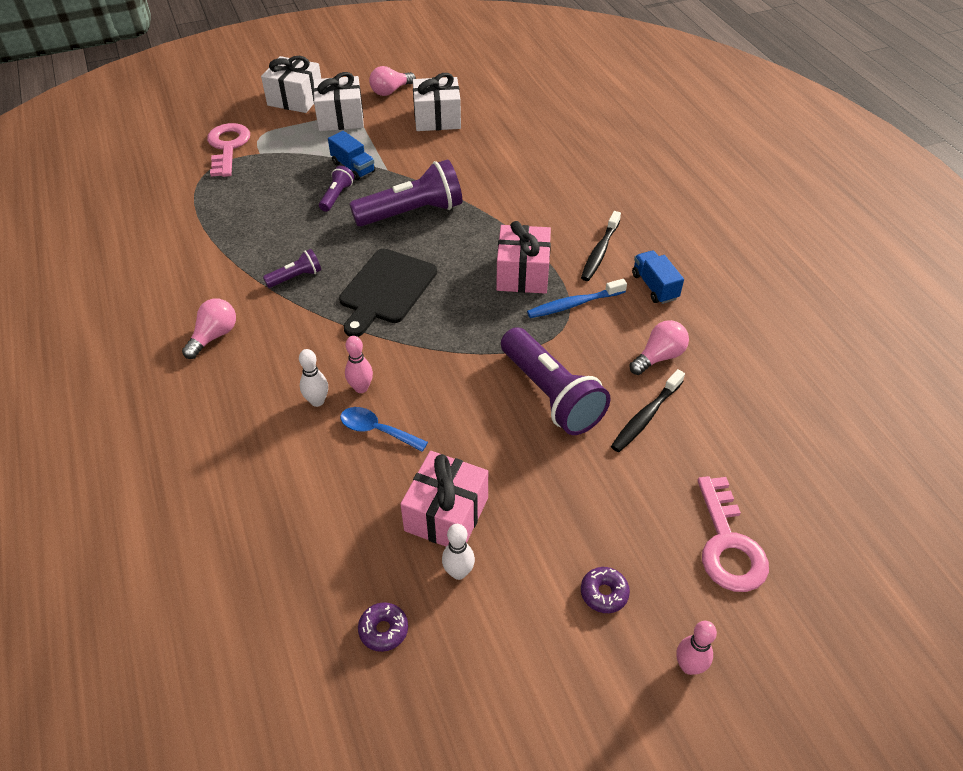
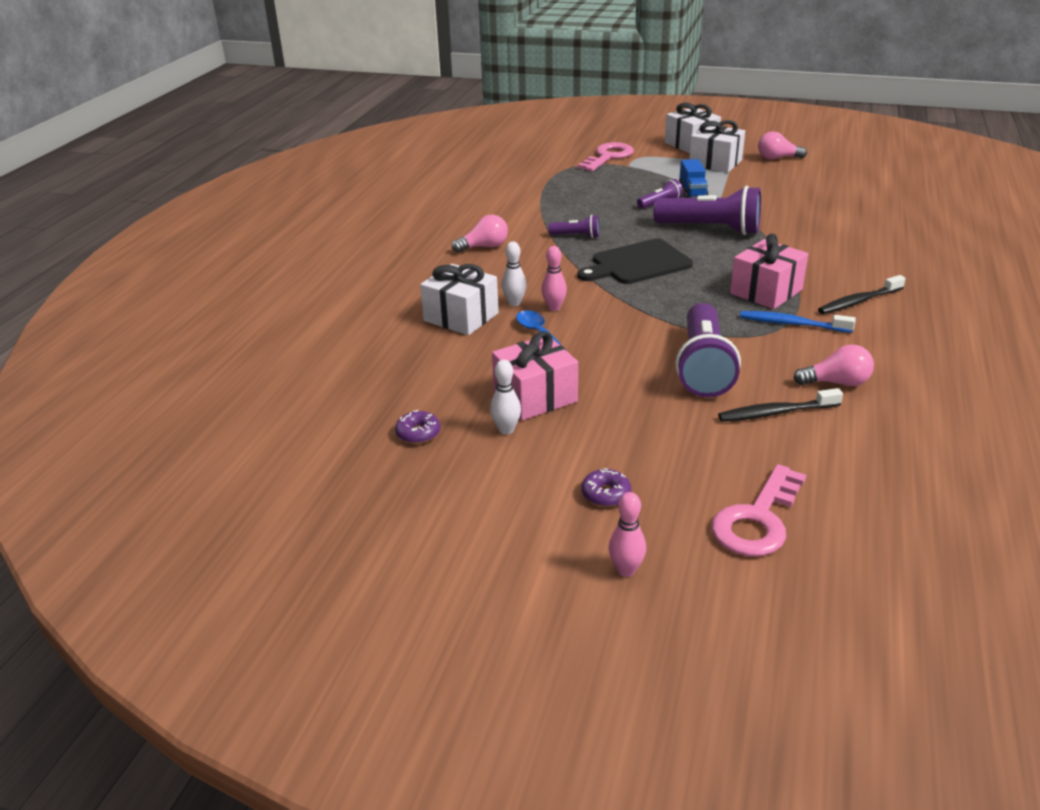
camera: 40 degrees right, 15 degrees down
(437, 118) = (800, 183): white gift -> white gift (461, 317)
(654, 286) = (889, 340): blue truck -> none

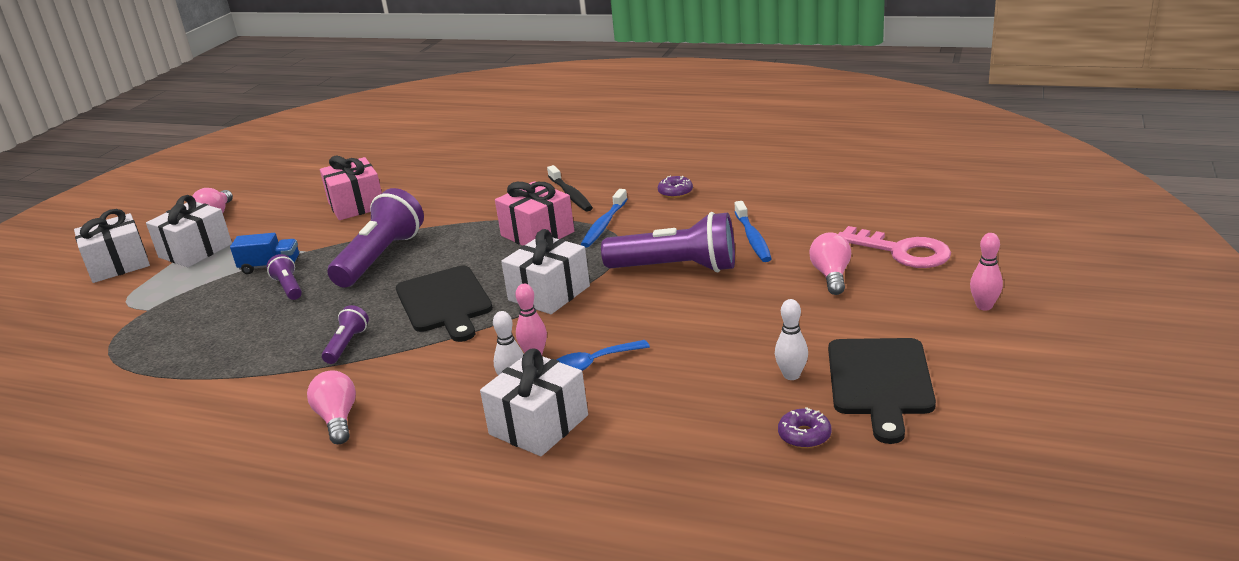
camera: 85 degrees left, 5 degrees down
(488, 480) = (880, 381): none -> black cutting board
(535, 396) = (727, 360): pink gift -> pink gift (356, 205)
(606, 494) = (886, 316): purple donut -> purple donut (675, 192)
(608, 157) = (100, 325): pink key -> none
(652, 306) = (549, 293): none -> white gift
(776, 412) = (752, 238): black toothbrush -> blue toothbrush
(836, 383) = (706, 212): pink light bulb -> pink light bulb (831, 276)

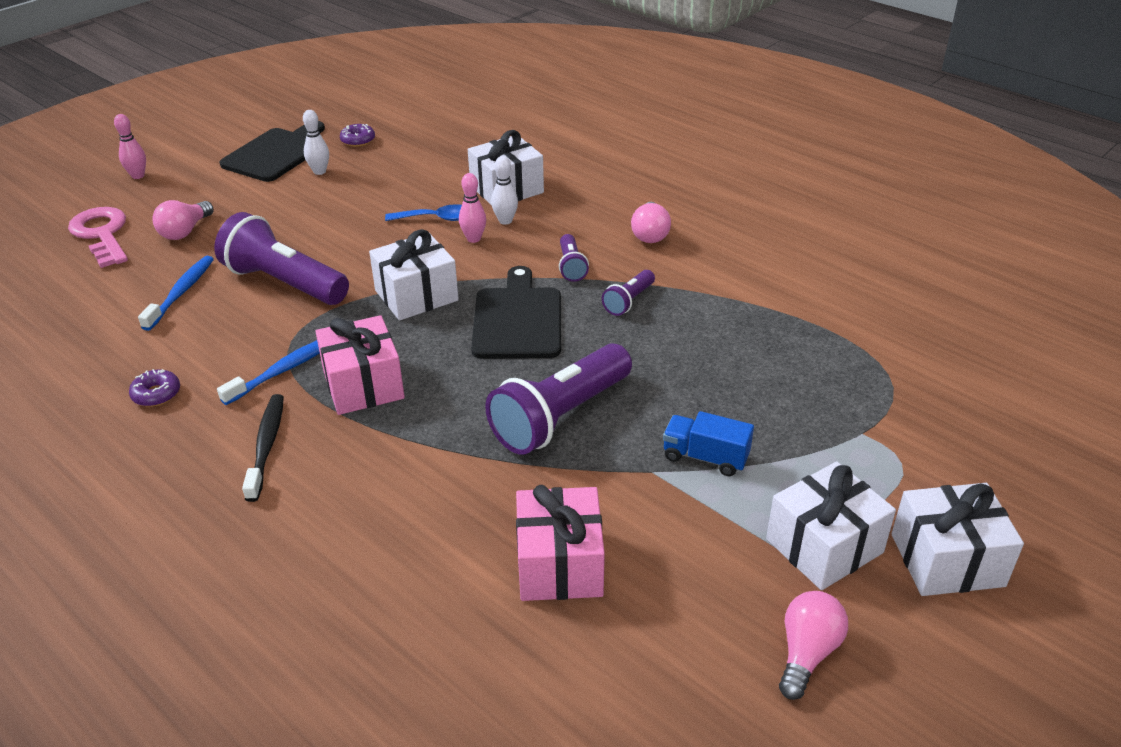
camera: 160 degrees left, 10 degrees up
(288, 287) = (682, 406): purple flashlight -> purple flashlight (571, 266)

